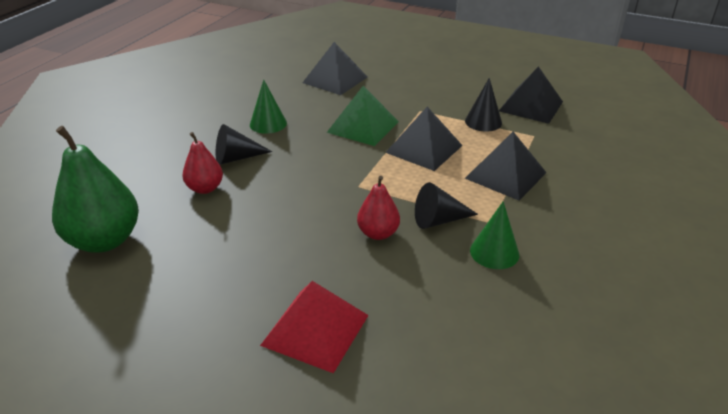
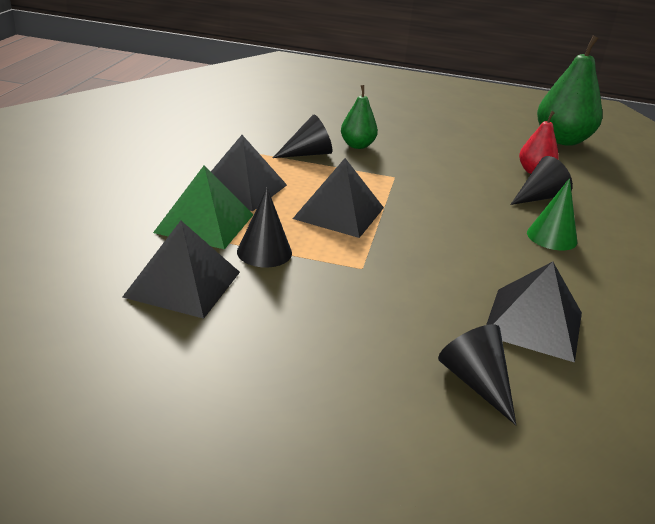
camera: 165 degrees right, 5 degrees down
(315, 329) = (374, 107): red pyramid -> none
(363, 127) = (429, 238): green pyramid -> green pyramid (204, 223)
(378, 233) = (357, 145): red pear -> green pear
(384, 62) = (476, 382): none -> black cone
(494, 252) = (258, 136): green cone -> none

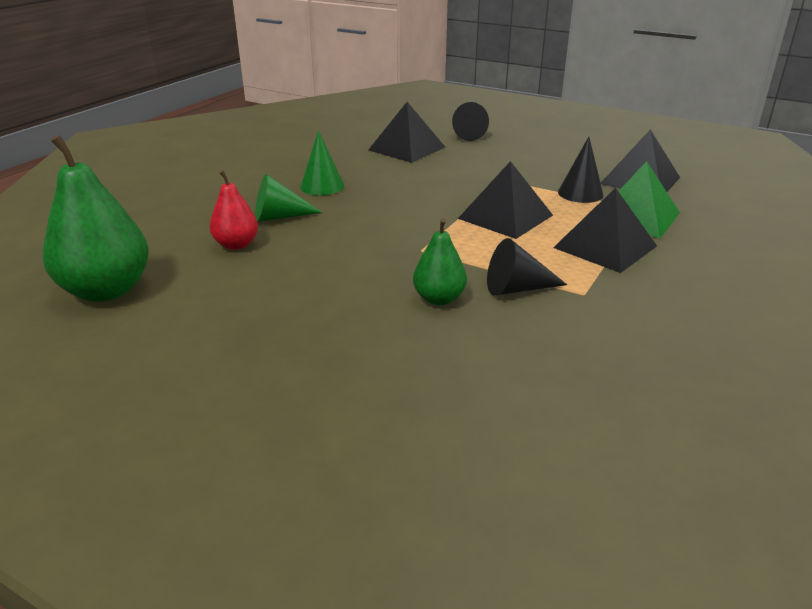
camera: 160 degrees left, 0 degrees up
(539, 197) = (279, 217): black cone -> green cone

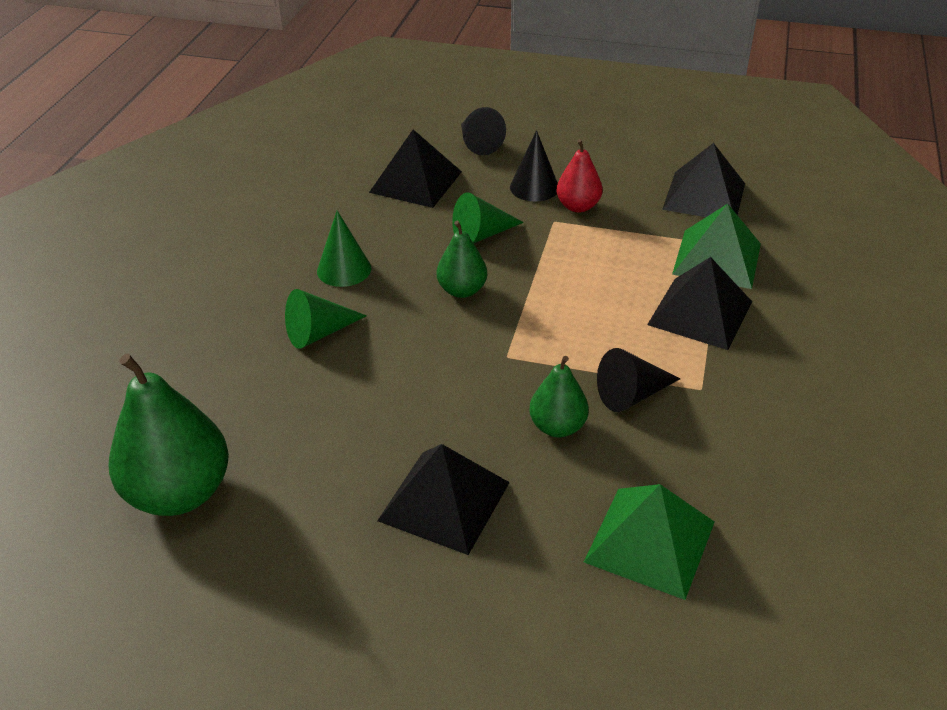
camera: 15 degrees left, 10 degrees up
(236, 245) = (292, 389): red pear -> red pear (578, 206)
(406, 208) = (462, 290): none -> green pear
(441, 180) = (482, 235): none -> green cone
(483, 391) = (650, 541): none -> green pyramid
(505, 216) = (579, 284): black pyramid -> black pyramid (444, 501)
(580, 193) = (646, 230): black cone -> black cone (534, 187)

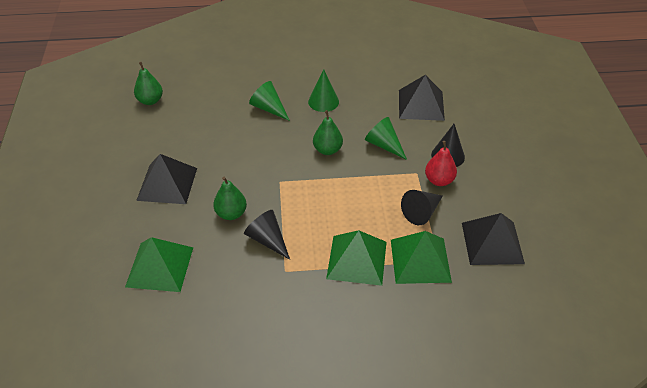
camera: 70 degrees right, 5 degrees up
(179, 493) = (150, 101): green pear -> green pear, size x0.55
(478, 143) = (481, 119): black cone -> black cone (422, 212)
(700, 313) = (357, 260): black pyramid -> green pyramid

